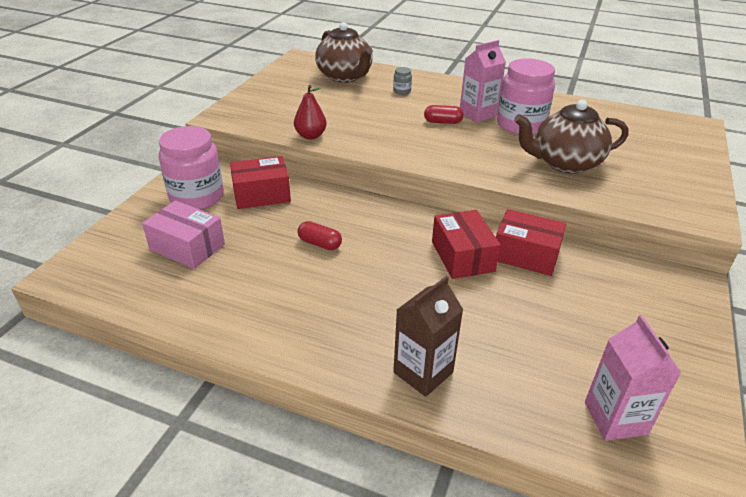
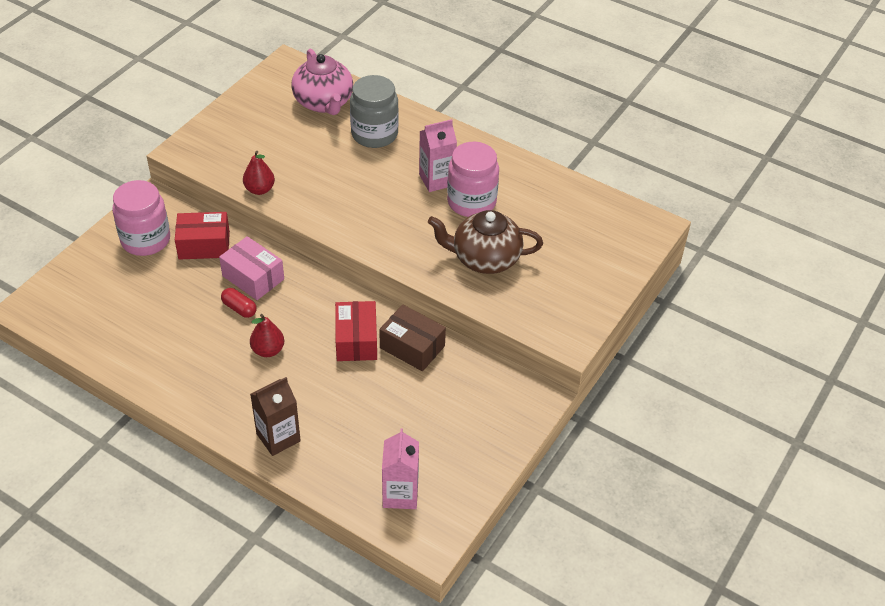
camera: 10 degrees right, 10 degrees up
(187, 247) = (128, 295): pink box -> pink box (253, 277)
(345, 77) = (324, 103): brown teapot -> pink teapot
(368, 279) = (268, 350): none -> red pear
(402, 91) = (374, 134): grey jar -> grey jar, size x2.47
(443, 122) = (395, 187): red capsule -> none
(525, 255) = (412, 347): red box -> brown box

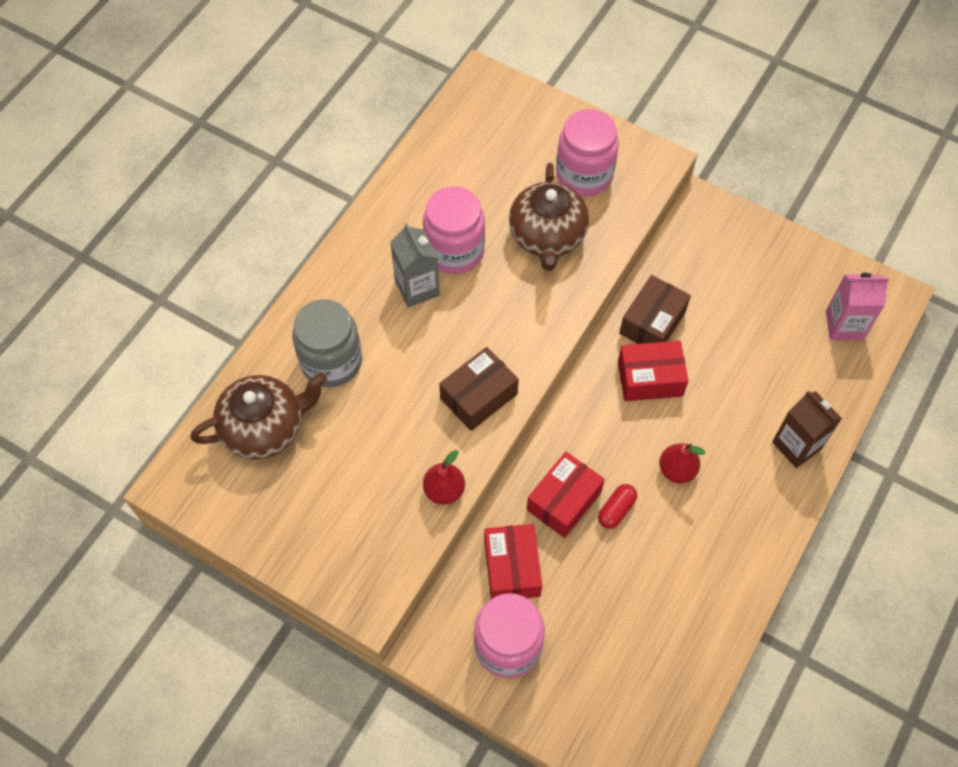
camera: 90 degrees left, 15 degrees up
(253, 277) = (564, 501): pink box -> red box
(324, 103) = (265, 428): pink teapot -> brown teapot
(335, 211) = (479, 396): none -> brown box
(436, 180) = (417, 288): pink carton -> grey carton
(552, 287) = (584, 175): none -> pink jar

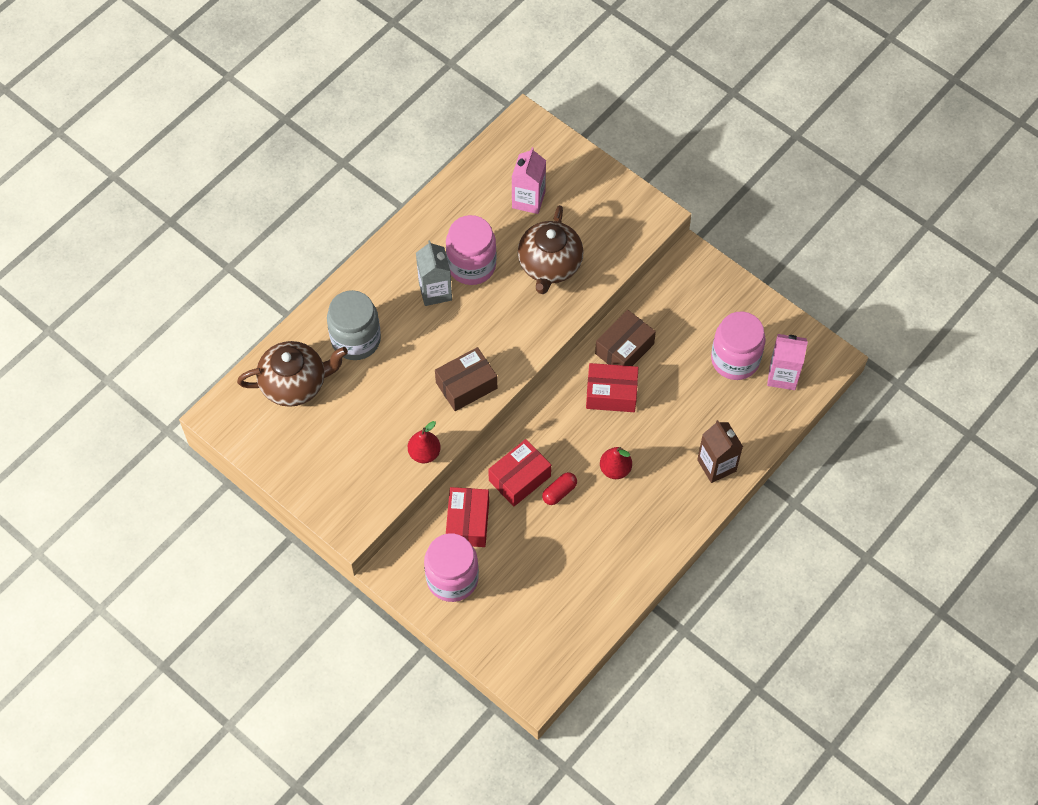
camera: 10 degrees right, 0 degrees up
(505, 165) = (528, 200): none -> pink carton
(584, 175) = (592, 217): pink jar -> pink jar (735, 360)

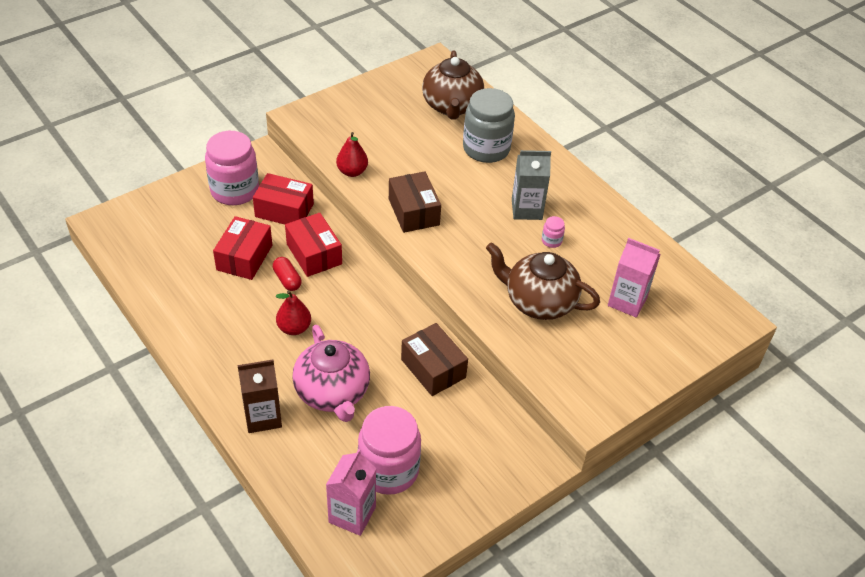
camera: 100 degrees right, 15 degrees down
(471, 265) = (551, 241): pink jar -> pink jar, size x0.40
(611, 394) = (382, 345): red box -> red box (244, 257)
(675, 419) = (333, 393): none -> pink teapot

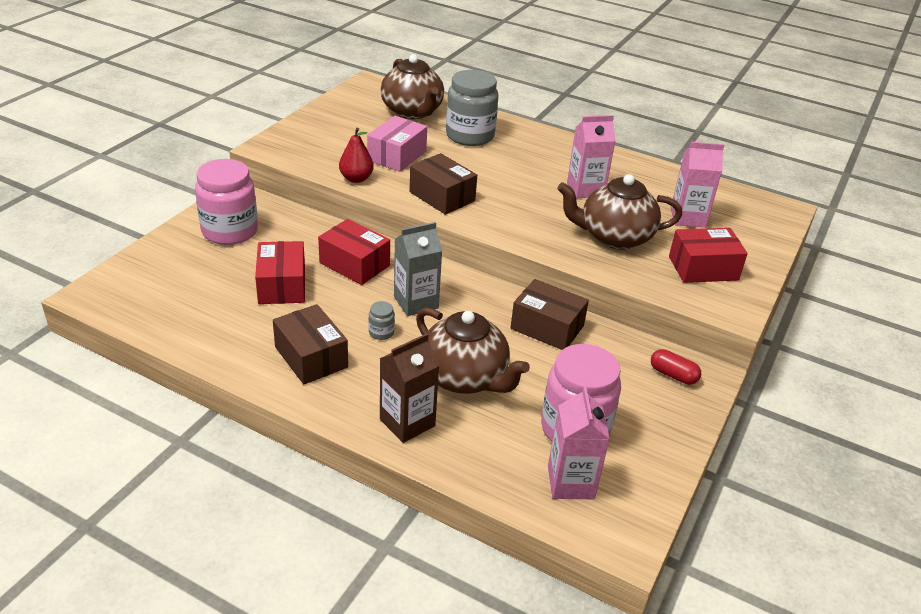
camera: 25 degrees left, 10 degrees down
(227, 333) = (311, 357): none -> brown box
(284, 210) = (296, 235): red box -> red box (703, 268)
(287, 280) = (342, 293): red capsule -> red capsule (673, 375)
(294, 328) = (381, 332): red pear -> grey jar
(333, 393) = (465, 378): pink teapot -> brown teapot
(404, 155) = (397, 156): none -> pink box
(526, 209) = (543, 172): grey carton -> grey carton (416, 302)
(551, 241) = (585, 189): pink jar -> pink carton

